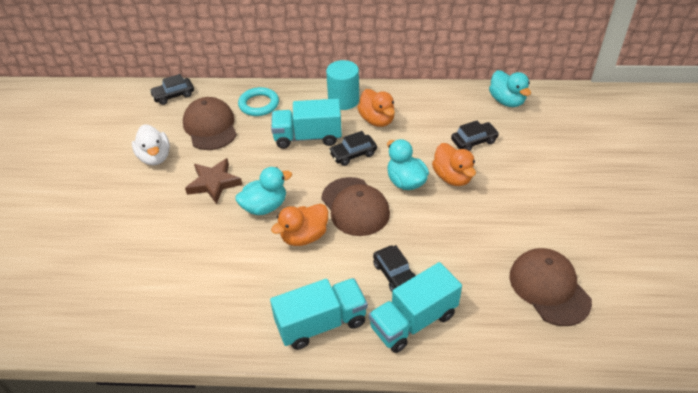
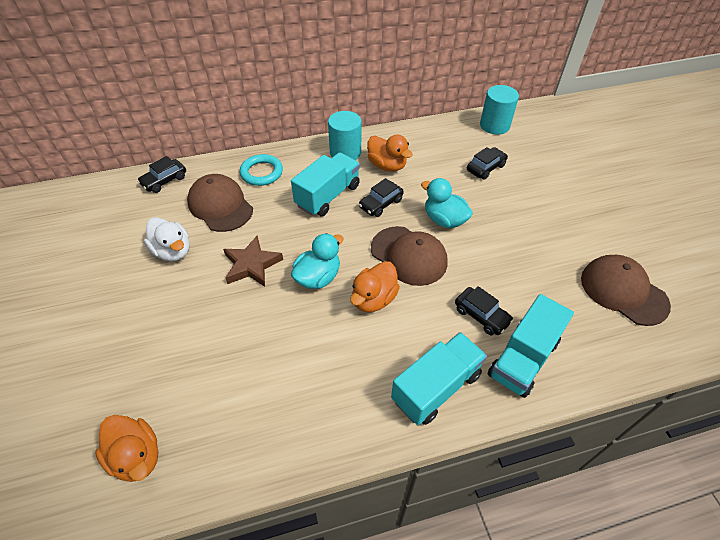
camera: 20 degrees left, 5 degrees up
(308, 137) = (328, 196): turquoise truck -> turquoise truck turned 150 degrees clockwise
(452, 177) = (484, 206): orange duck -> orange duck (137, 456)
(507, 101) = (494, 125): turquoise duck -> turquoise cylinder

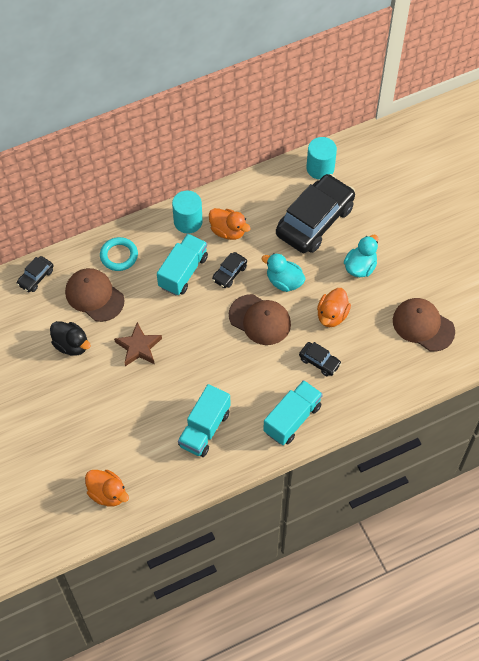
camera: 10 degrees left, 10 degrees up
(173, 251) = (71, 345): white duck -> black duck
(318, 277) = (193, 349): turquoise duck -> turquoise duck (360, 267)
(374, 299) = (239, 361): orange duck -> orange duck (332, 315)
(485, 168) = (314, 221): black car -> black car, size x2.28
(523, 358) = (350, 389): turquoise truck -> turquoise truck (204, 429)

